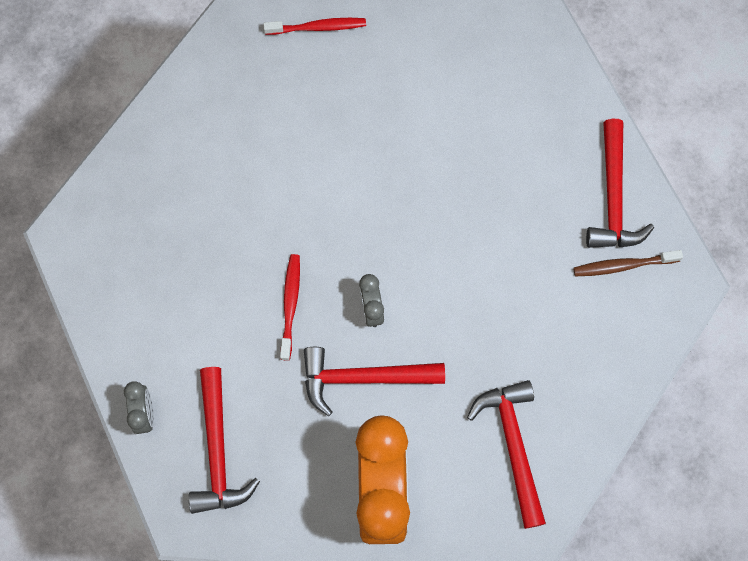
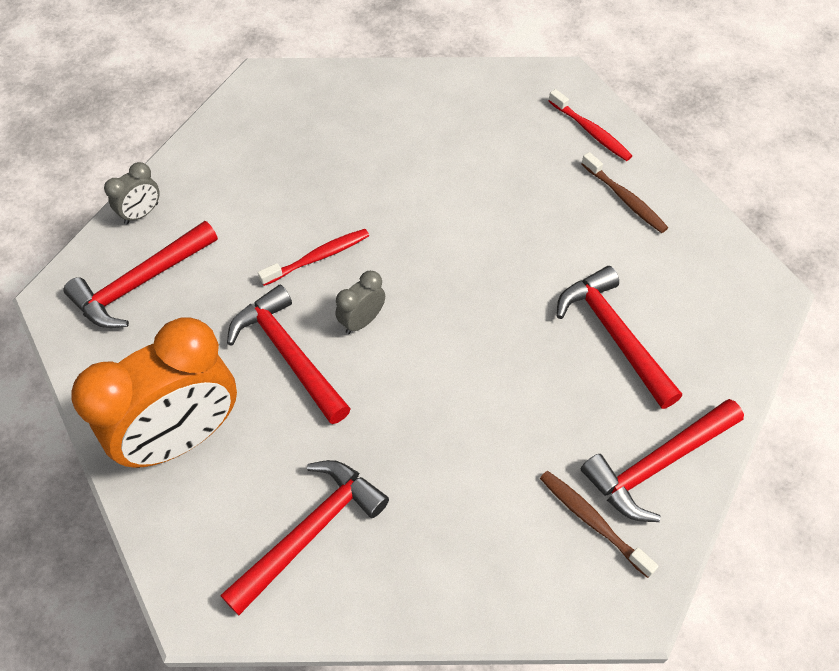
camera: 55 degrees right, 15 degrees down
(398, 53) = (625, 199): none -> brown toothbrush
(504, 150) = (614, 335): none -> red hammer

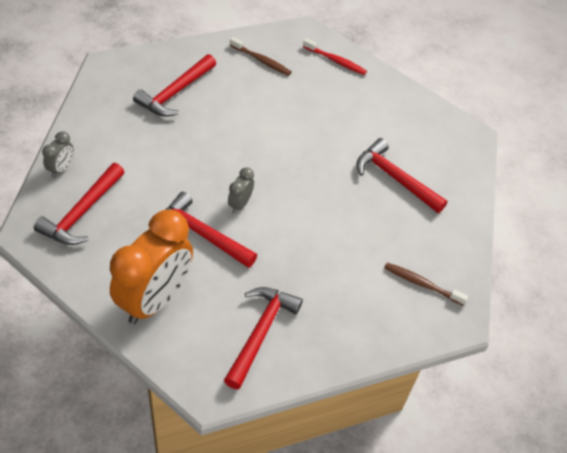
camera: 25 degrees left, 5 degrees down
(318, 257) = (195, 171): red toothbrush -> none
(625, 199) = (371, 98): brown toothbrush -> brown toothbrush (261, 60)
(658, 464) = (446, 244): red hammer -> red hammer (175, 92)

